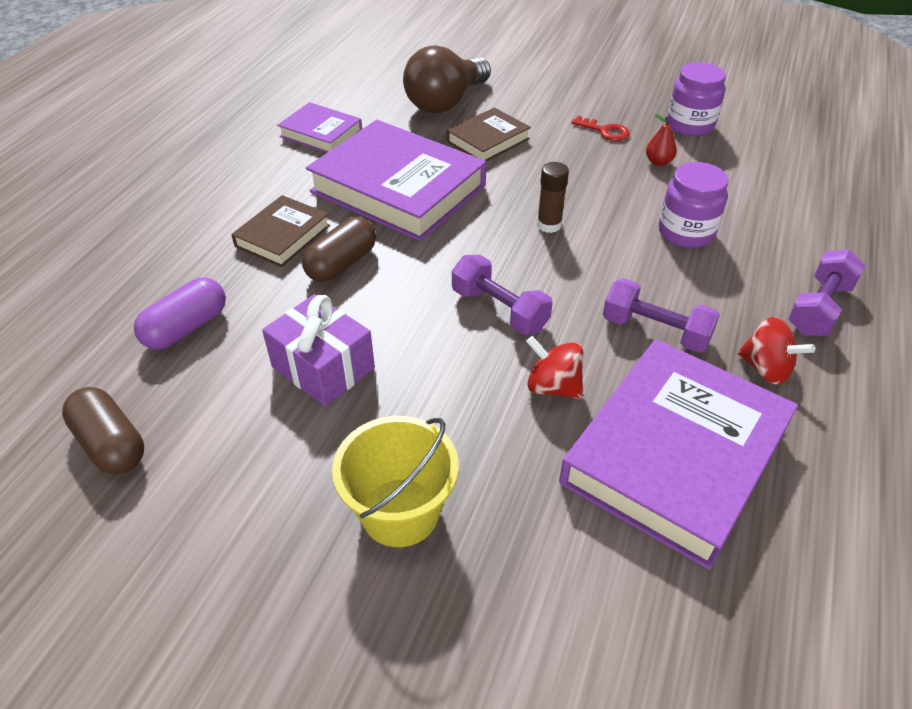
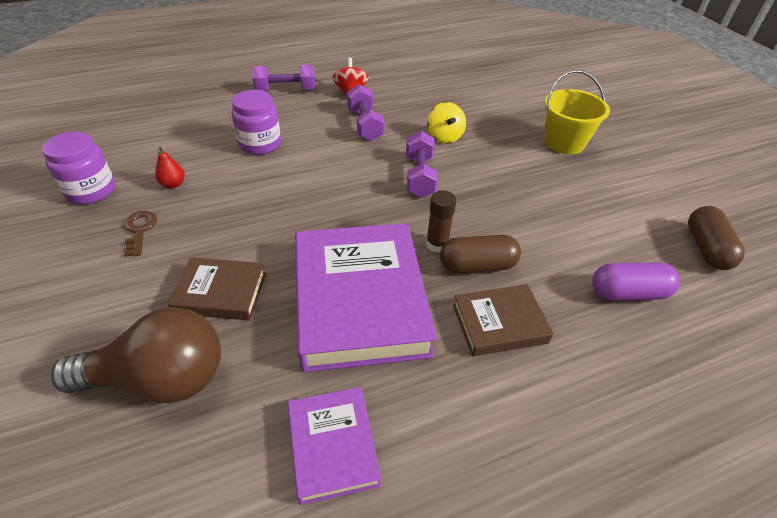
camera: 135 degrees left, 0 degrees up
(323, 367) = (550, 211): purple gift -> none
(549, 225) = (314, 197): brown glue stick -> brown glue stick (437, 244)
(553, 386) = (444, 137): red spinning top -> yellow spinning top
(605, 131) = (139, 230): red key -> brown key
(674, 455) = (433, 97): purple book -> none

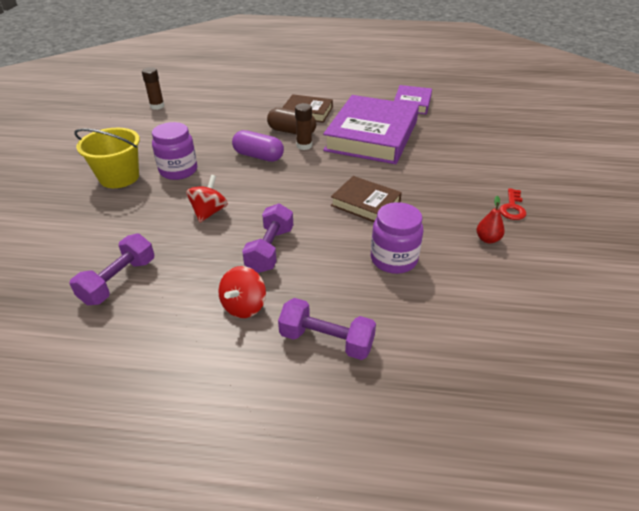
camera: 150 degrees left, 5 degrees down
(91, 191) = (567, 255): purple jar -> purple jar (178, 170)
(139, 230) = (512, 208): brown key -> red key
(159, 379) = (488, 136): brown light bulb -> none
(221, 293) = (452, 158): brown book -> brown book (365, 203)
(419, 176) = (270, 186): purple dumbbell -> purple dumbbell (119, 281)
(444, 137) = (209, 212): yellow spinning top -> red spinning top
(628, 293) = (229, 105): purple capsule -> purple capsule (258, 156)
(706, 248) = (157, 106): brown capsule -> brown glue stick

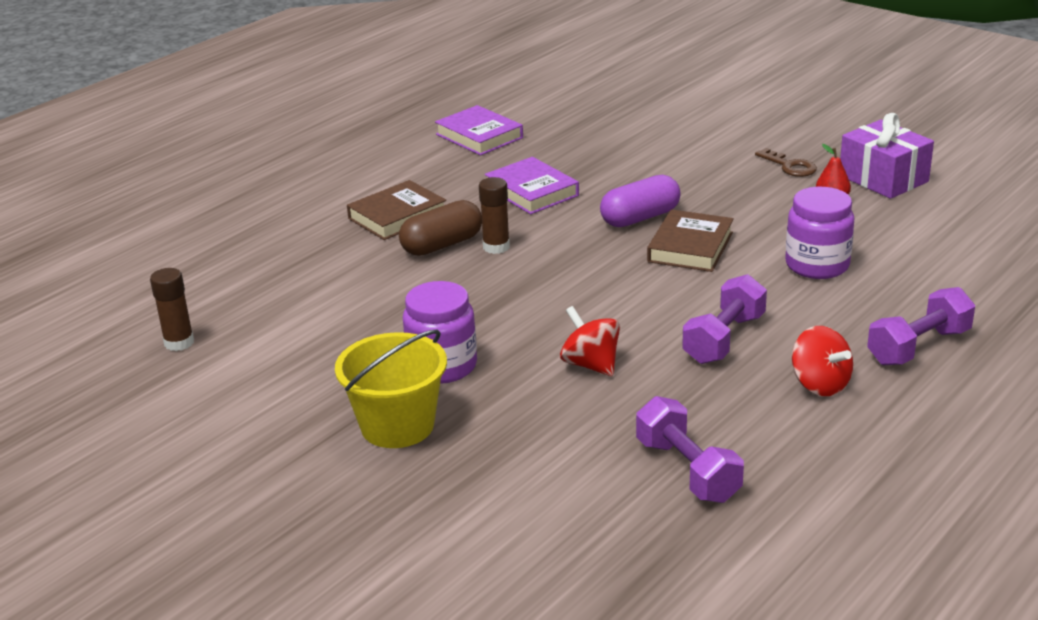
camera: 55 degrees left, 10 degrees down
(258, 156) = (482, 289): purple capsule -> purple capsule (640, 218)
(270, 249) = (724, 339): purple dumbbell -> purple dumbbell turned 75 degrees clockwise
(365, 203) = (690, 247): brown book -> brown book turned 45 degrees counterclockwise
(372, 136) = (532, 191): purple book -> purple book, size x0.51
(512, 208) = (790, 166): red key -> brown key
(549, 253) = (883, 179): none -> purple gift

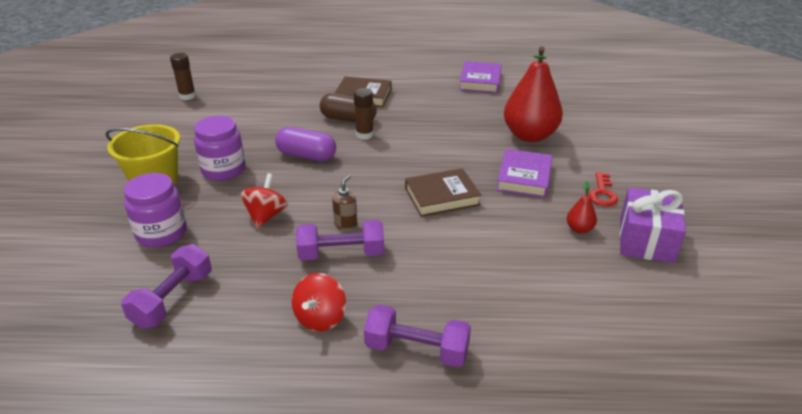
camera: 50 degrees right, 5 degrees up
(532, 191) = (440, 120): purple book -> purple book (524, 177)
(639, 157) = (529, 135): none -> red pear
(640, 218) = (455, 165): purple capsule -> purple capsule (306, 155)
(672, 319) = (346, 224): none -> brown soap dispenser
(790, 166) = (602, 193): brown key -> red key
(817, 265) = (480, 256): purple jar -> purple jar (161, 233)

